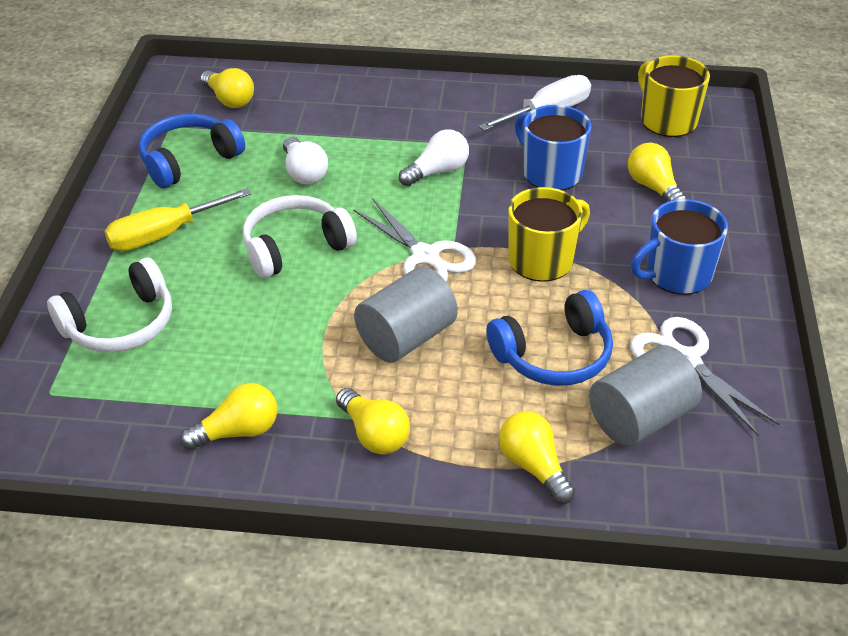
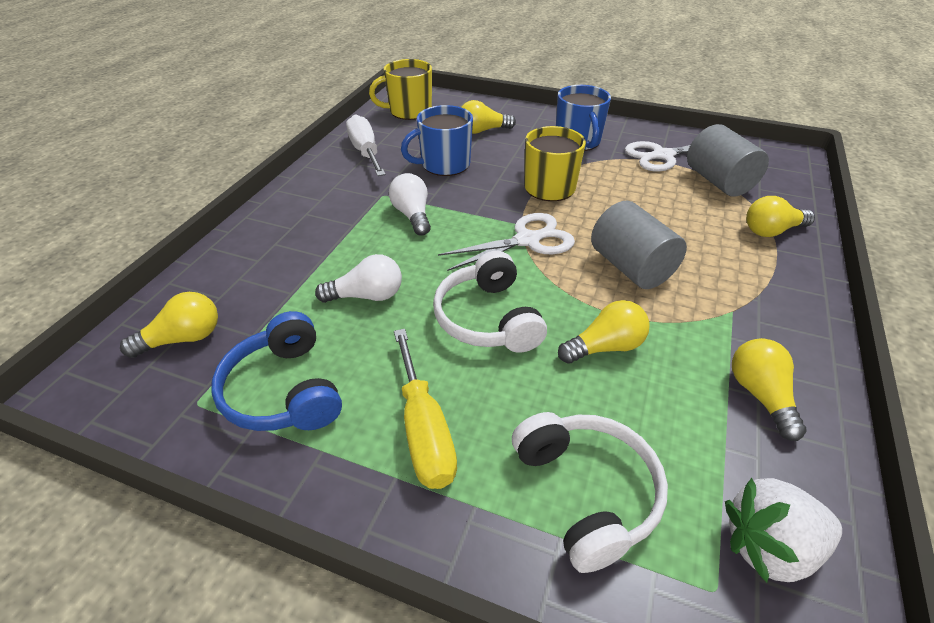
camera: 75 degrees left, 0 degrees up
(84, 424) = (768, 546): none -> white strawberry
(374, 434) = (750, 303): yellow light bulb -> yellow light bulb (605, 347)
(554, 355) = (656, 202): blue headphones -> none

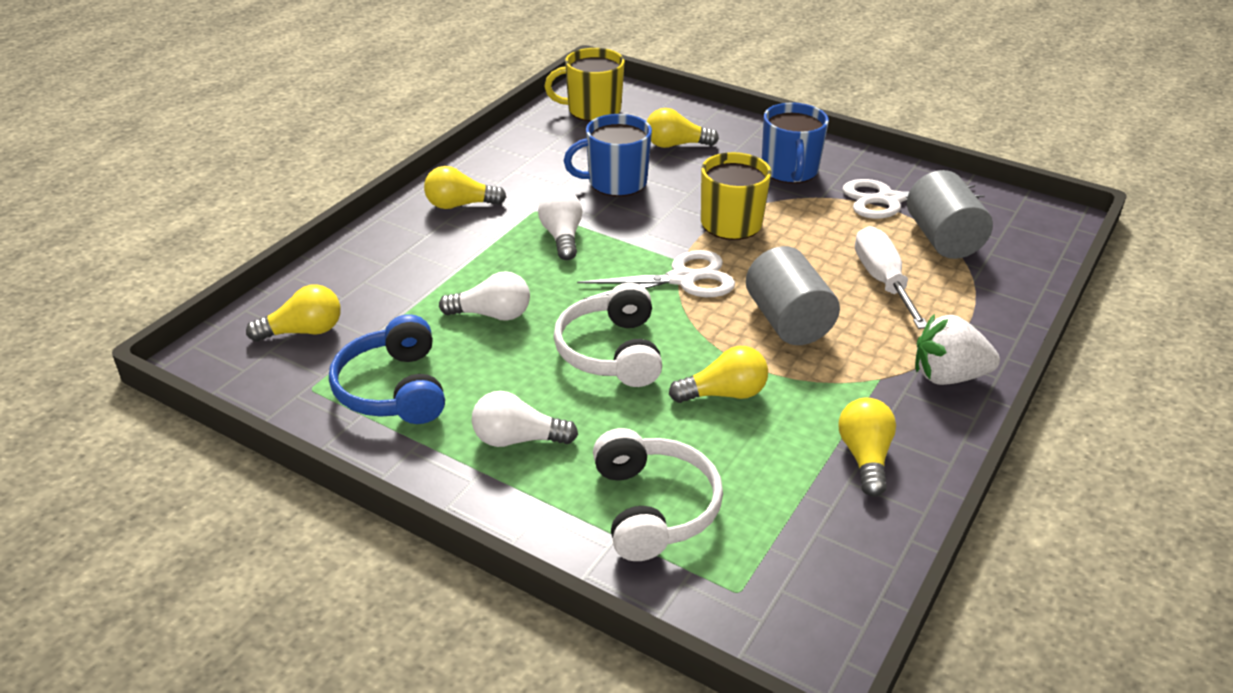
camera: 10 degrees right, 5 degrees down
(365, 152) = (527, 157): white screwdriver -> white screwdriver (882, 281)
(424, 430) = (518, 439): yellow screwdriver -> white light bulb
(768, 546) = (803, 570): white strawberry -> white strawberry (948, 376)
(771, 231) = (975, 302): yellow light bulb -> yellow light bulb (460, 205)

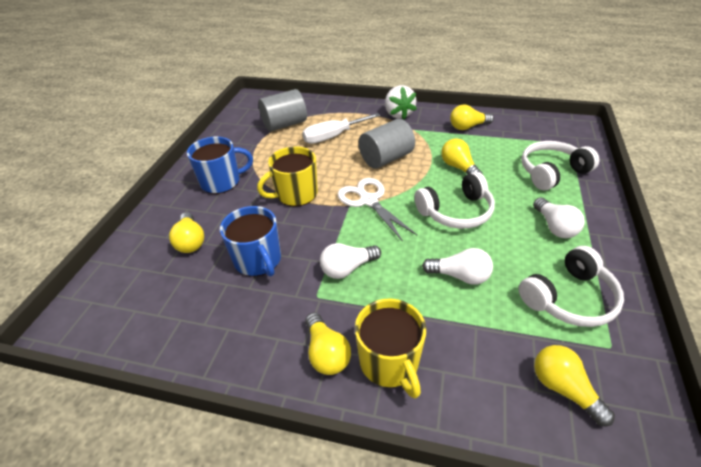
camera: 105 degrees left, 5 degrees up
(393, 389) = (569, 298): blue headphones -> white headphones
(491, 314) = (460, 276): white light bulb -> white light bulb turned 120 degrees clockwise
(592, 110) = (125, 311): yellow mug -> yellow mug (389, 362)
(888, 200) = (249, 143): white scissors -> none

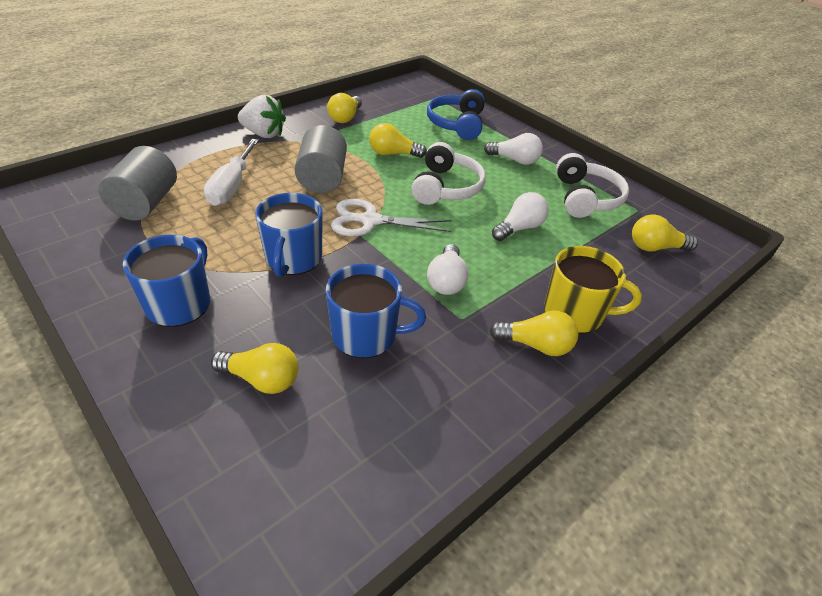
camera: 60 degrees left, 0 degrees up
(296, 194) = (293, 259): yellow mug -> blue mug
(551, 172) = (456, 124): white headphones -> blue headphones

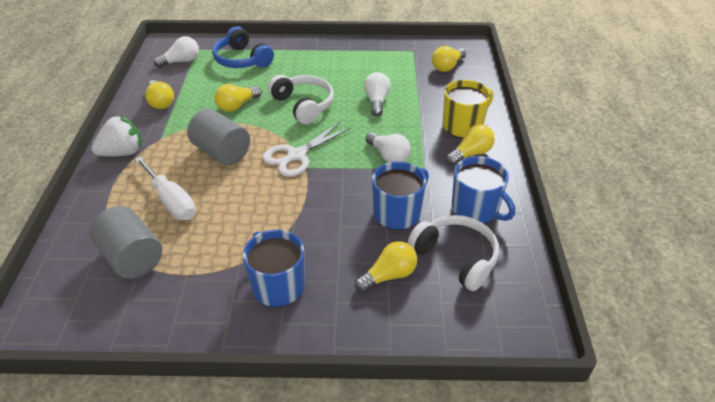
camera: 45 degrees left, 0 degrees up
(293, 259) = (293, 209): blue mug -> blue mug (475, 209)
(514, 160) = (312, 62): white light bulb -> white light bulb (181, 61)
(586, 198) = (381, 61): white headphones -> white headphones (456, 257)

